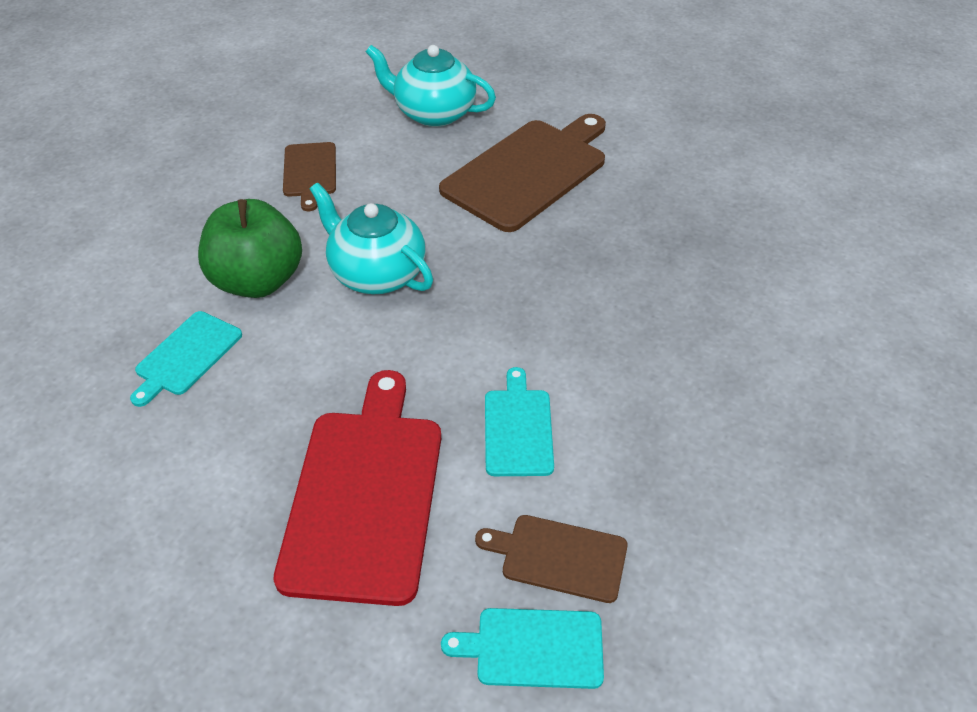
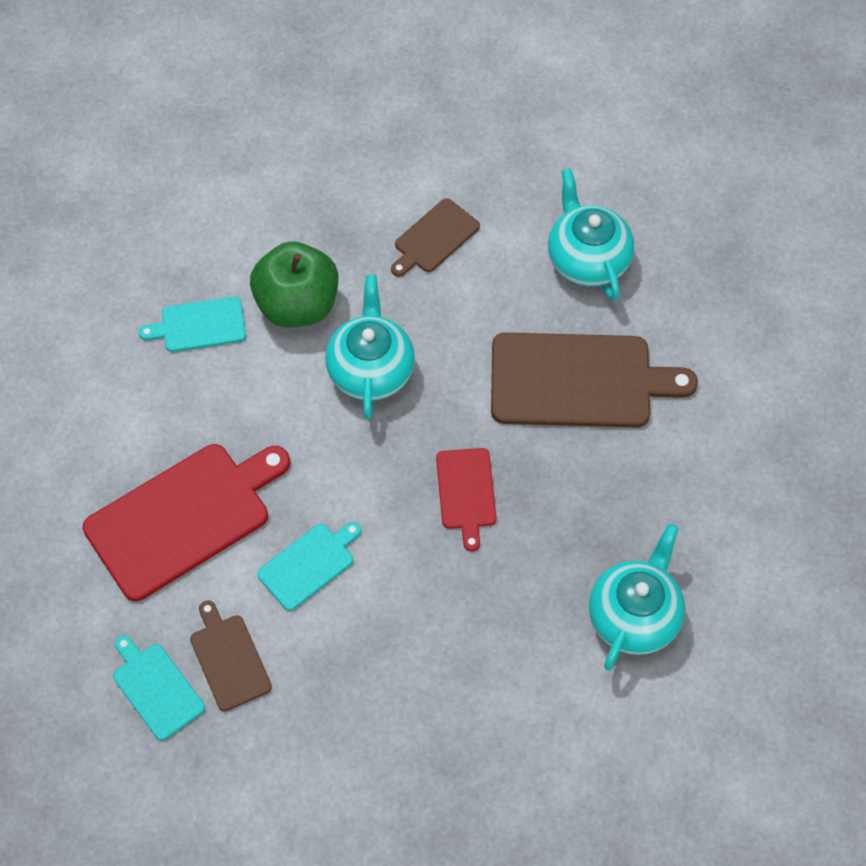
camera: 50 degrees right, 15 degrees up
(557, 285) = (466, 492): none -> red cutting board
(768, 257) = (634, 616): none -> turquoise teapot

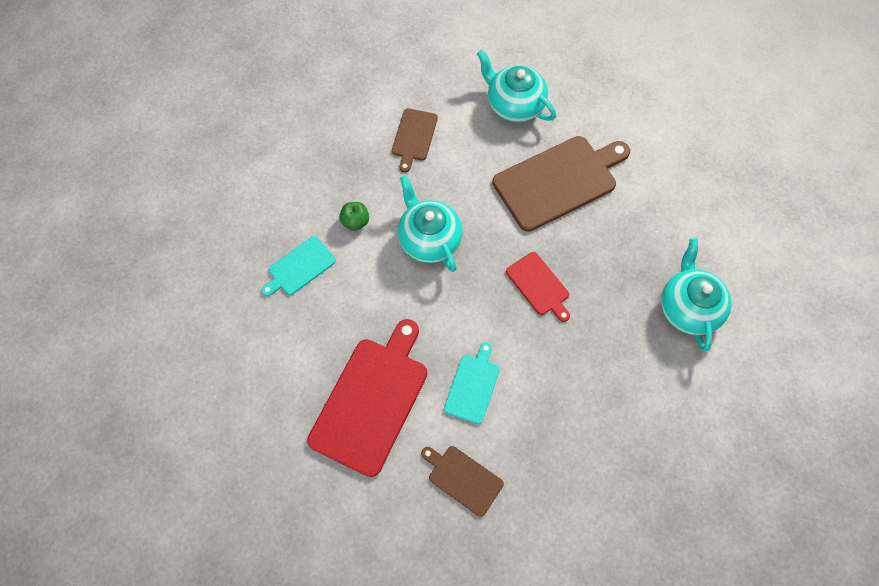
camera: 30 degrees left, 5 degrees up
(156, 688) = (428, 527): turquoise cutting board -> none
(297, 305) = (355, 222): green apple -> green apple, size x0.46

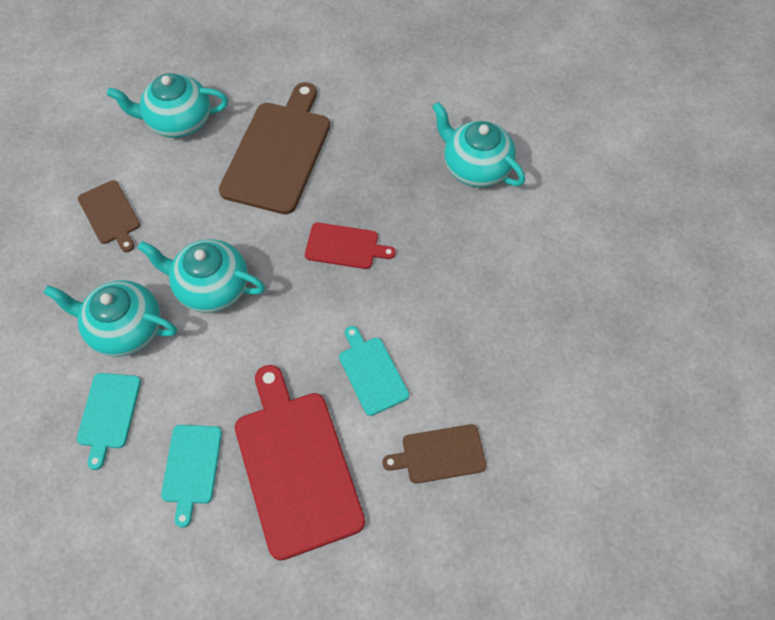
camera: 45 degrees left, 5 degrees down
(314, 343) = (191, 468): none -> turquoise cutting board
(355, 222) = (125, 329): green apple -> turquoise teapot

